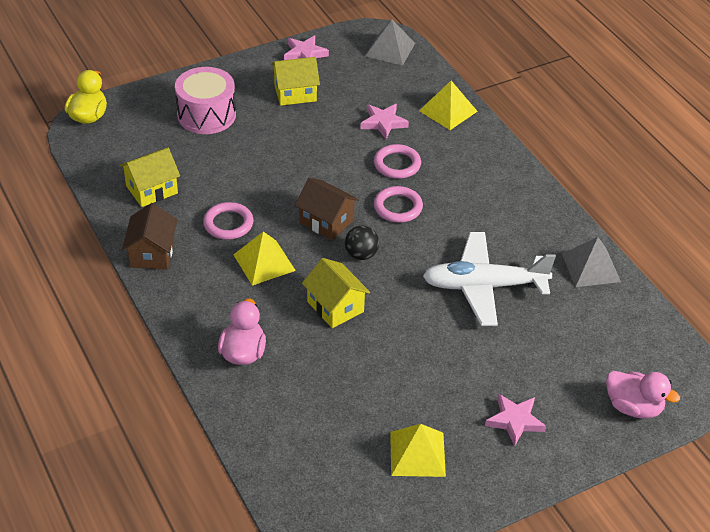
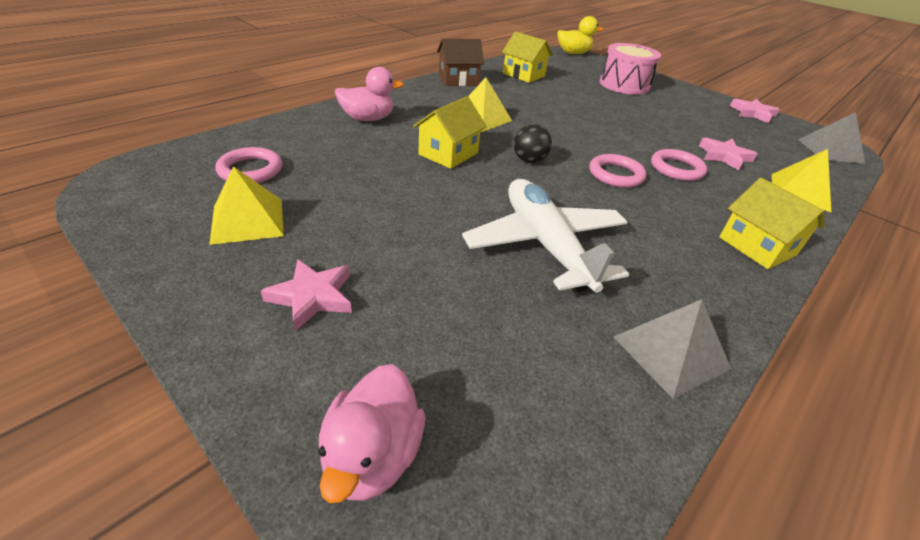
camera: 70 degrees right, 5 degrees down
(228, 224) = (513, 101): pink ring -> pink ring (250, 170)
(295, 93) = (699, 113): yellow house -> yellow house (757, 246)
(326, 221) = (557, 140): brown house -> none

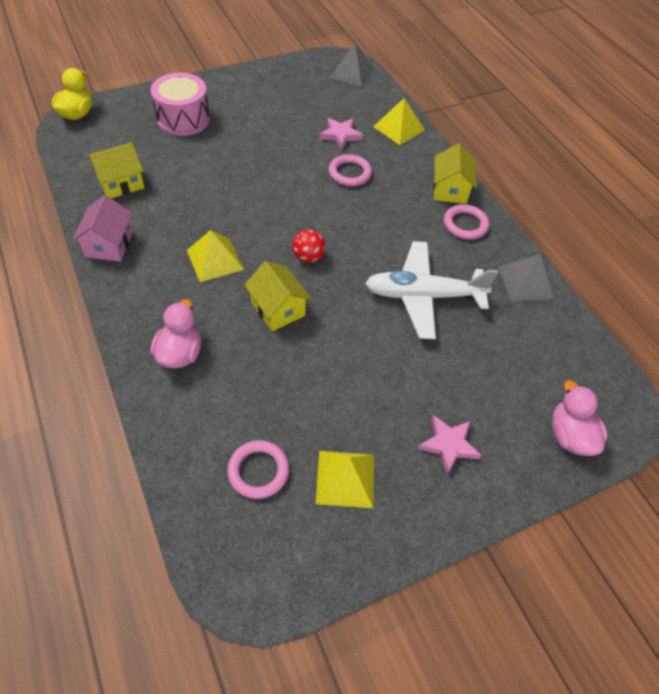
camera: 70 degrees left, 15 degrees up
(372, 456) = (569, 435): pink duck -> pink duck turned 135 degrees counterclockwise
(458, 80) = (109, 244): brown house -> pink house
(529, 160) = (308, 257): black ball -> red ball
(616, 174) = (347, 213): pink ring -> pink ring (465, 224)
(752, 113) = (278, 72): pink star -> none
(757, 246) = (450, 190): yellow house -> yellow house turned 75 degrees counterclockwise

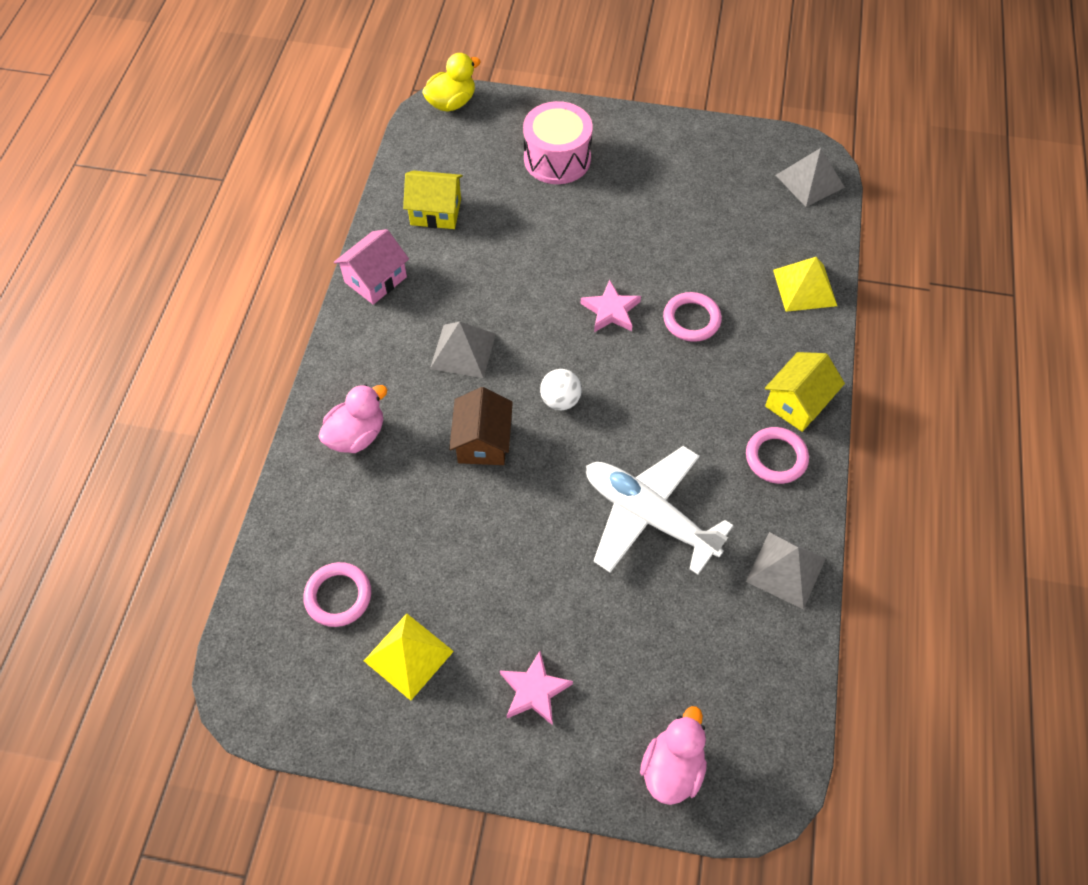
camera: 40 degrees right, 5 degrees up
(215, 259) = (463, 351): yellow pyramid -> grey pyramid
(278, 309) = (483, 442): yellow house -> brown house
(308, 257) = (560, 400): red ball -> white ball
(340, 135) = (722, 263): pink star -> pink star (611, 310)

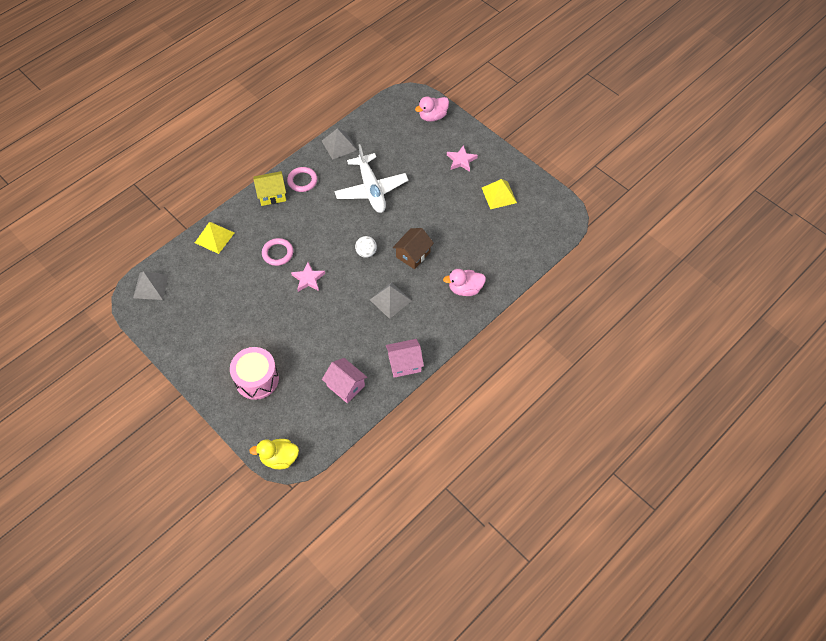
camera: 145 degrees left, 0 degrees up
(338, 596) = (513, 229): pink ring -> none
(436, 212) = (345, 386): yellow house -> pink house

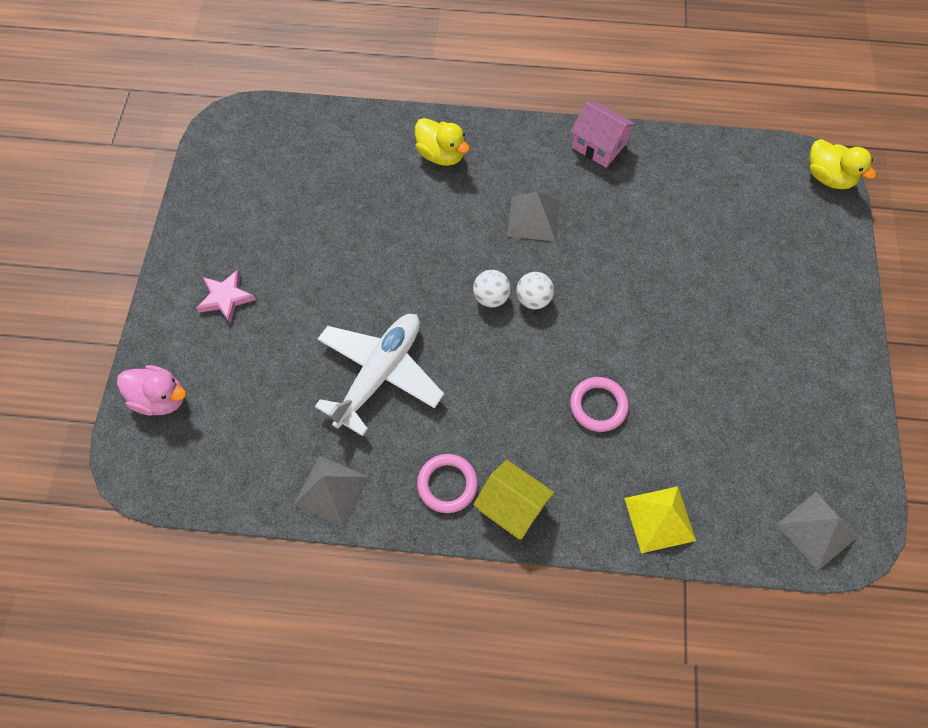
camera: 130 degrees left, 5 degrees up
(257, 379) = (779, 274): pink drum -> none
(308, 279) = (597, 333): pink star -> none
(345, 386) = (685, 180): pink house -> none
(349, 267) = (533, 299): none -> white ball
(413, 254) = (443, 242): brown house -> none
(465, 289) = (441, 155): pink duck -> yellow duck
(499, 195) = (255, 213): yellow pyramid -> none

